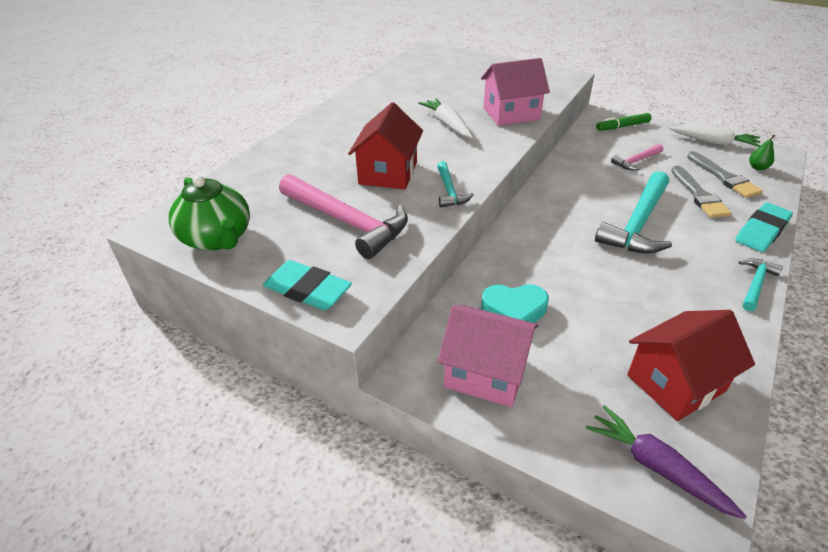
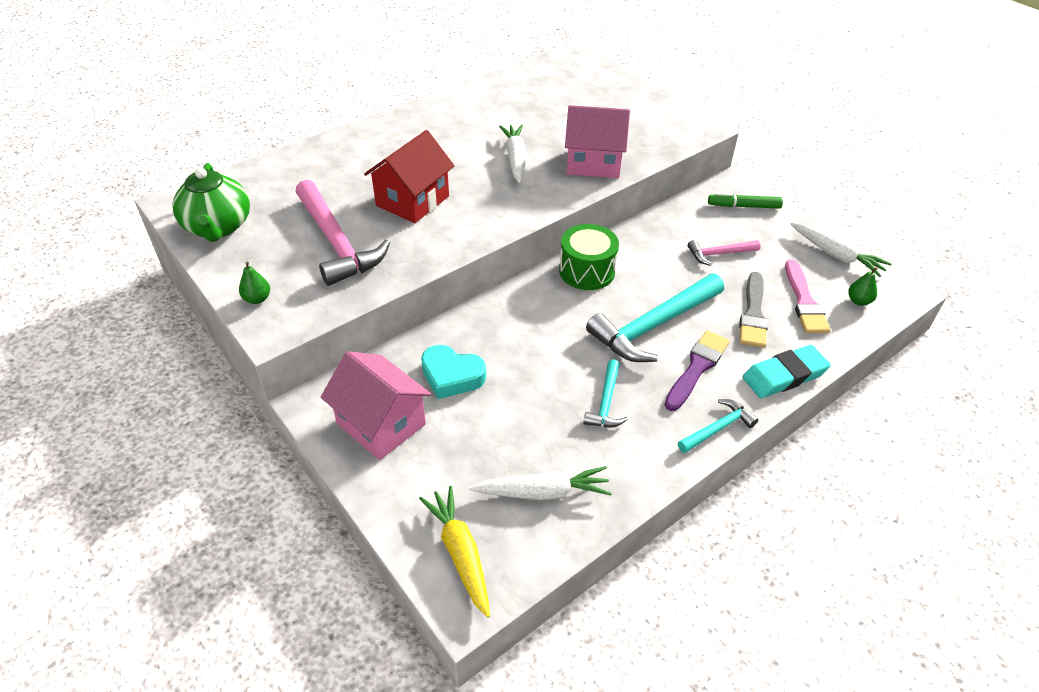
camera: 20 degrees right, 5 degrees up
(307, 290) = (257, 299): turquoise eraser -> green pear
(449, 191) = (455, 237): turquoise hammer -> turquoise hammer (606, 402)
(552, 198) = (587, 271): none -> green drum
(656, 467) = (460, 553): purple carrot -> yellow carrot
(676, 383) = (543, 492): red house -> white carrot
(697, 244) = (697, 368): none -> purple brush
(724, 177) = (804, 301): grey brush -> pink brush

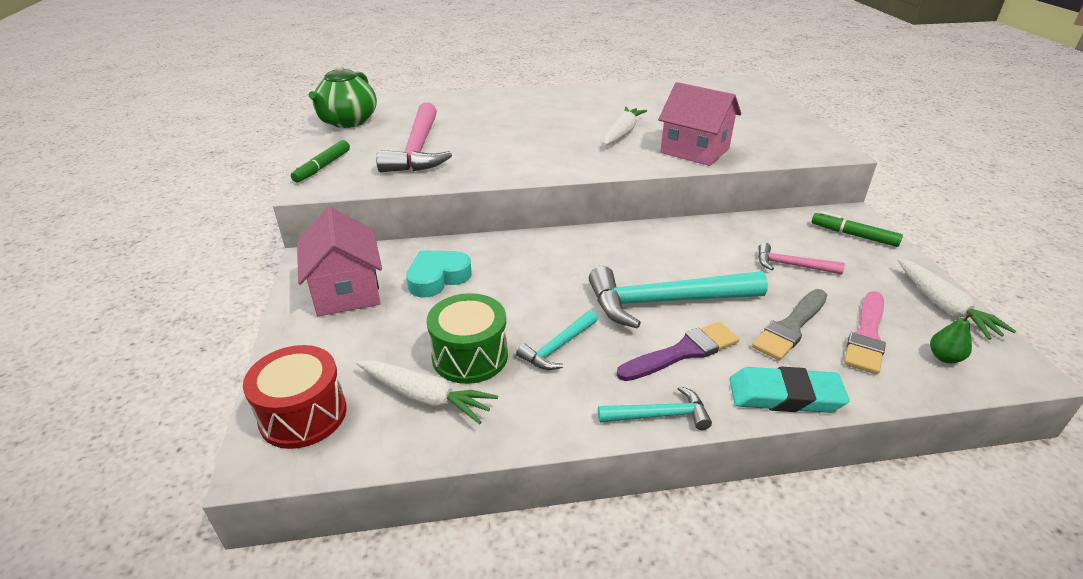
camera: 30 degrees right, 10 degrees down
(257, 299) = (322, 167): green pear -> green marker
(412, 201) = (505, 139): red house -> none
(452, 376) = (437, 278): turquoise heart -> turquoise heart turned 90 degrees clockwise
(460, 553) = (303, 415): yellow carrot -> red drum
(587, 271) = (635, 240): green drum -> green drum (470, 356)

